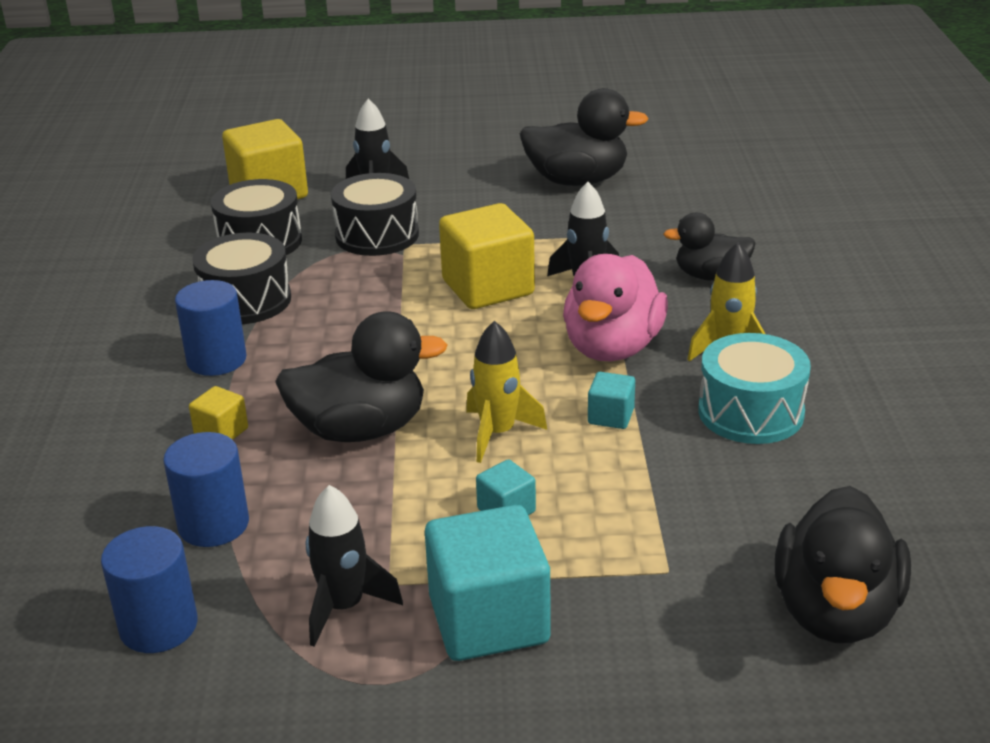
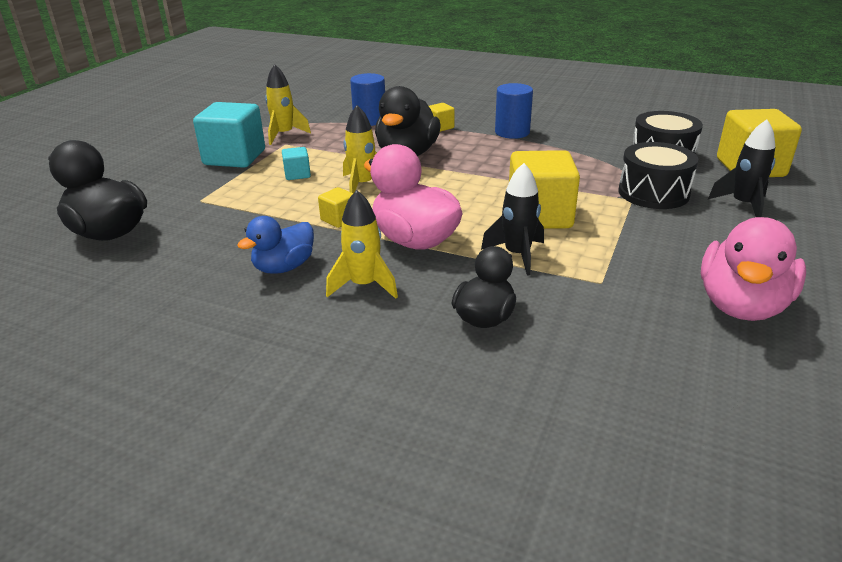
camera: 115 degrees right, 0 degrees up
(158, 626) = (320, 108): blue cylinder -> none
(246, 300) = (577, 145): black drum -> none
(344, 607) = (284, 135): black rocket -> yellow rocket
(577, 181) = (741, 306): black duck -> pink duck
(611, 416) = (339, 219): turquoise cube -> yellow cube
(750, 412) = (284, 267): turquoise drum -> blue duck

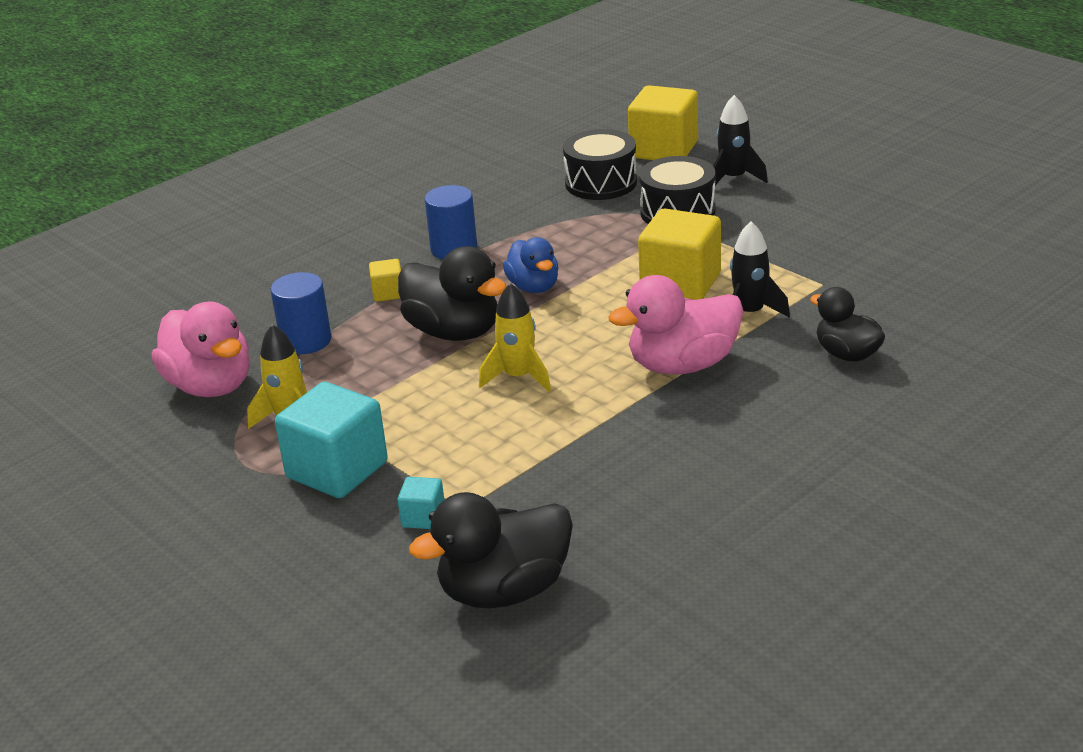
camera: 65 degrees left, 0 degrees up
(284, 267) = (687, 456): blue duck -> blue duck (534, 287)
(297, 174) = (444, 422): turquoise cube -> turquoise cube (423, 517)
(339, 219) = (598, 406): yellow cube -> none
(364, 285) = (755, 410): yellow rocket -> none
(741, 306) = (891, 235): pink duck -> pink duck (210, 386)

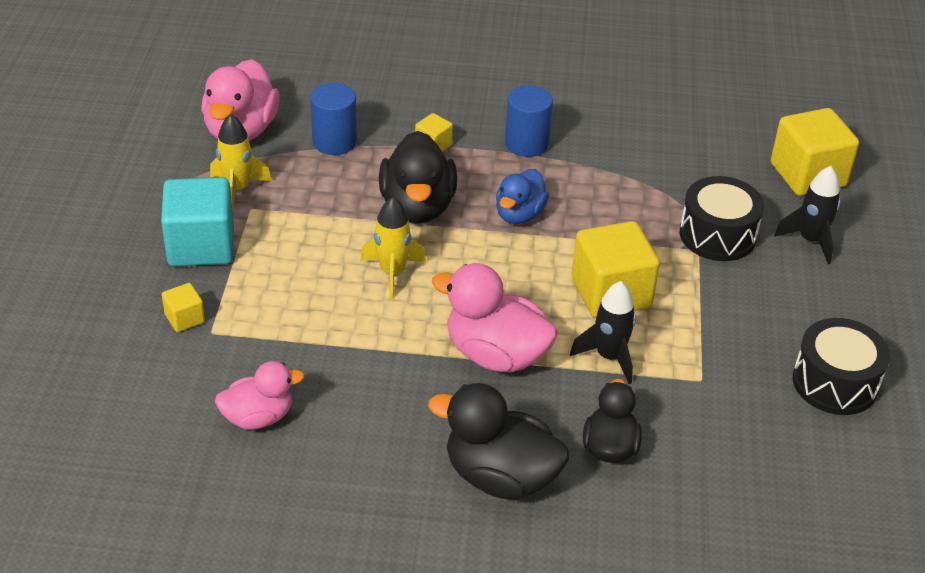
camera: 45 degrees right, 10 degrees up
(423, 517) = (184, 318): turquoise cube -> yellow cube
(504, 591) = (138, 405): black duck -> black duck (500, 477)
(601, 183) = (711, 167): black drum -> black drum (835, 383)
(607, 522) = (258, 417): none -> pink duck

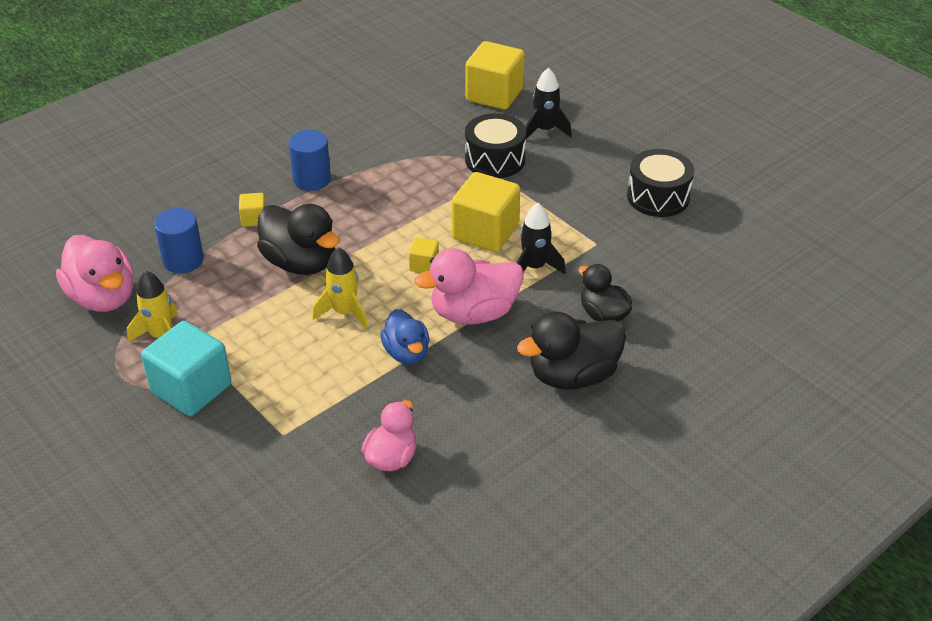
camera: 45 degrees left, 0 degrees up
(184, 318) = (252, 440): yellow cube -> yellow cube (424, 265)
(519, 214) = (369, 224): blue duck -> blue duck (406, 353)

